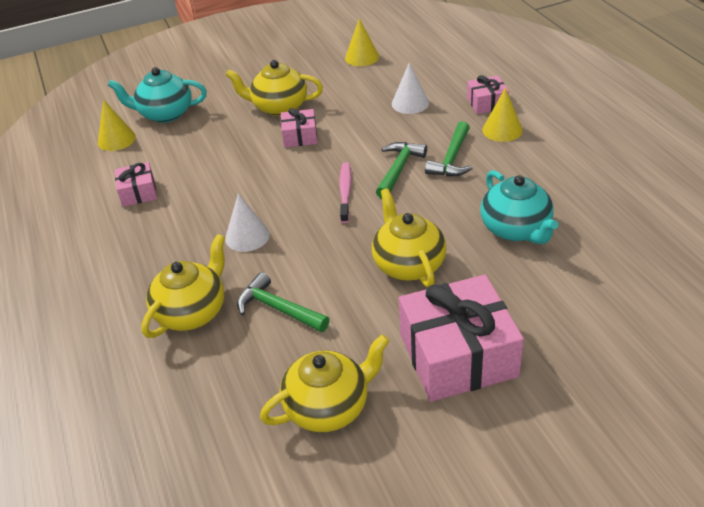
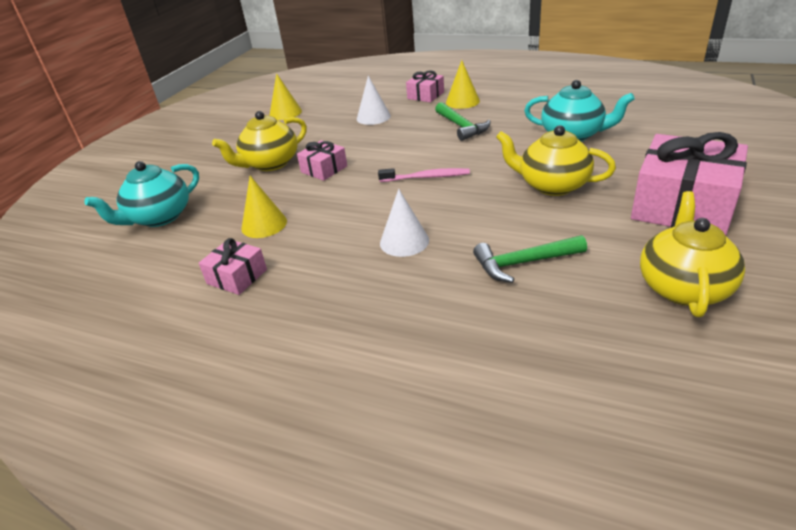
camera: 45 degrees left, 5 degrees down
(116, 139) = (134, 258): yellow cone -> yellow cone (264, 224)
(192, 312) = (462, 313): yellow teapot -> none
(345, 192) = (426, 177): pink toothbrush -> pink toothbrush turned 135 degrees clockwise
(398, 169) = (438, 148): green hammer -> none

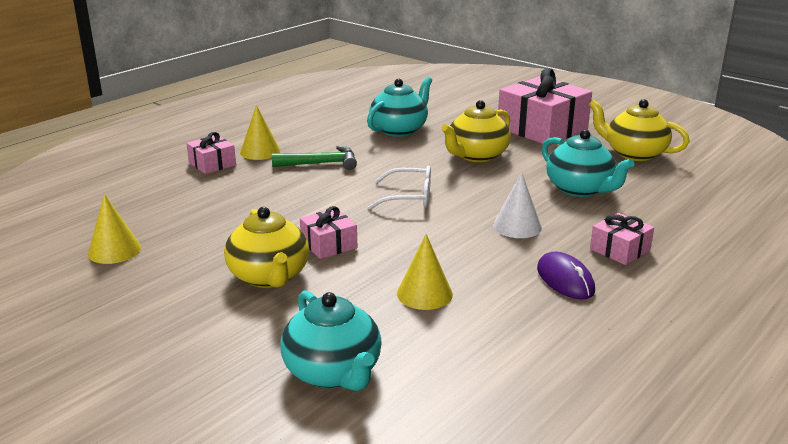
camera: 75 degrees left, 10 degrees down
(237, 276) = (521, 318): pink gift -> pink gift (620, 250)
(310, 288) = (565, 280): none -> purple mouse
(373, 117) = (226, 199): white cone -> none
(426, 177) = (409, 197): pink toothbrush -> white glasses
(524, 263) = (580, 189): green hammer -> turquoise teapot

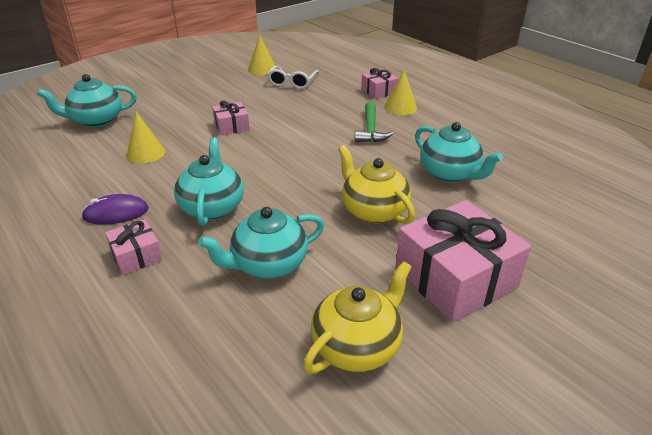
camera: 100 degrees right, 10 degrees up
(269, 277) = (204, 107): yellow teapot -> none
(409, 197) = (290, 162): white glasses -> white glasses (292, 82)
(517, 226) = (212, 207): white cone -> turquoise teapot

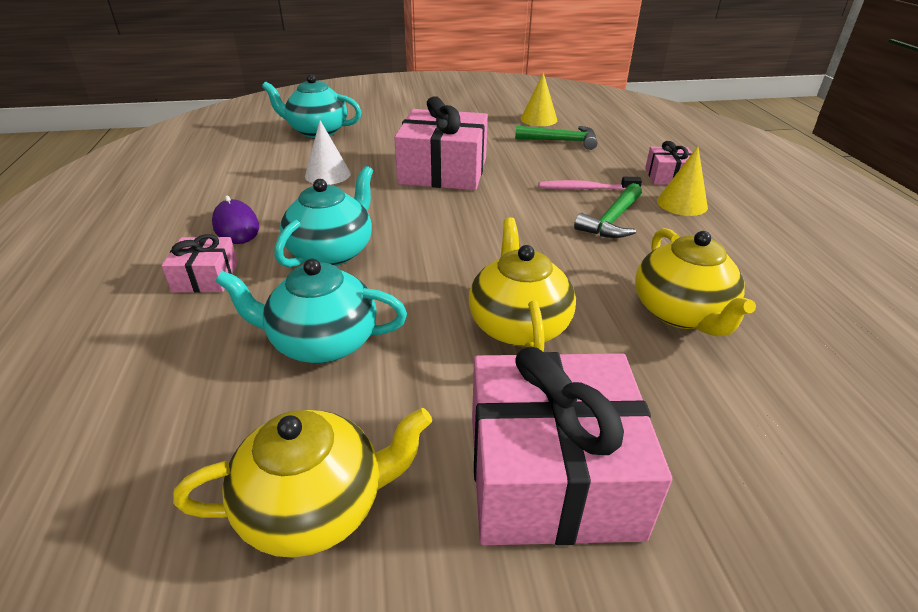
camera: 30 degrees right, 0 degrees up
(116, 213) = (236, 226): purple mouse -> purple mouse turned 45 degrees clockwise
(146, 153) = (327, 174): yellow cone -> white cone
(231, 126) = (443, 171): pink gift -> pink gift, size x2.04
(292, 82) = (561, 141): white glasses -> green hammer
(337, 113) = (586, 189): none -> pink toothbrush
(450, 173) = (681, 313): turquoise teapot -> yellow teapot

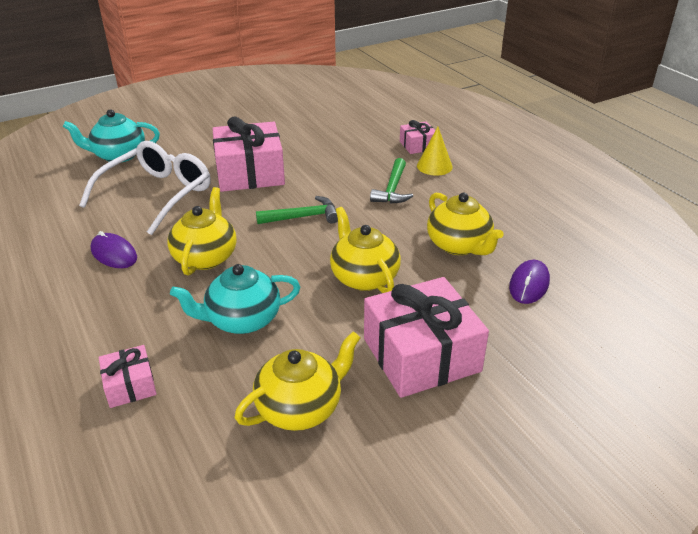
camera: 20 degrees left, 0 degrees up
(205, 277) = (122, 297): pink gift -> pink gift (130, 385)
(327, 174) = (157, 194): white cone -> white glasses
(332, 252) = (206, 257): turquoise teapot -> yellow teapot
(538, 119) = (301, 110): yellow cone -> none
(561, 141) = (328, 128): green hammer -> green hammer (303, 217)
(586, 189) = (364, 167): pink toothbrush -> none
(782, 402) = (529, 284): none -> purple mouse

